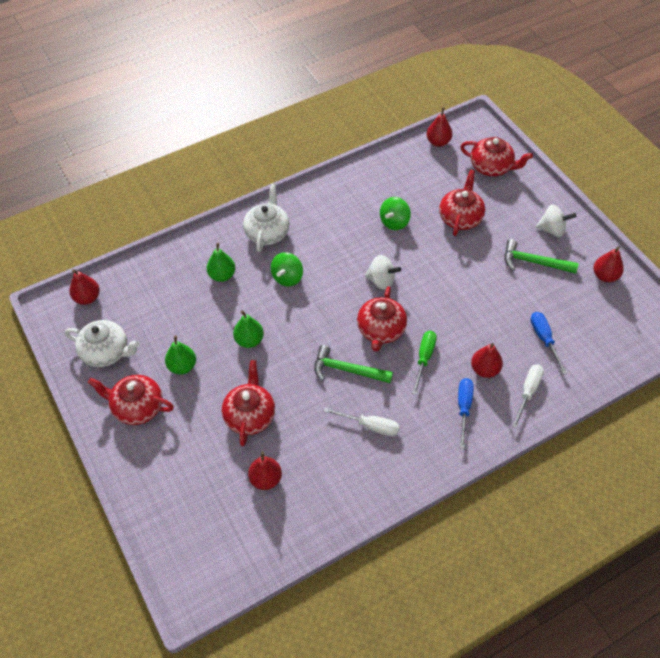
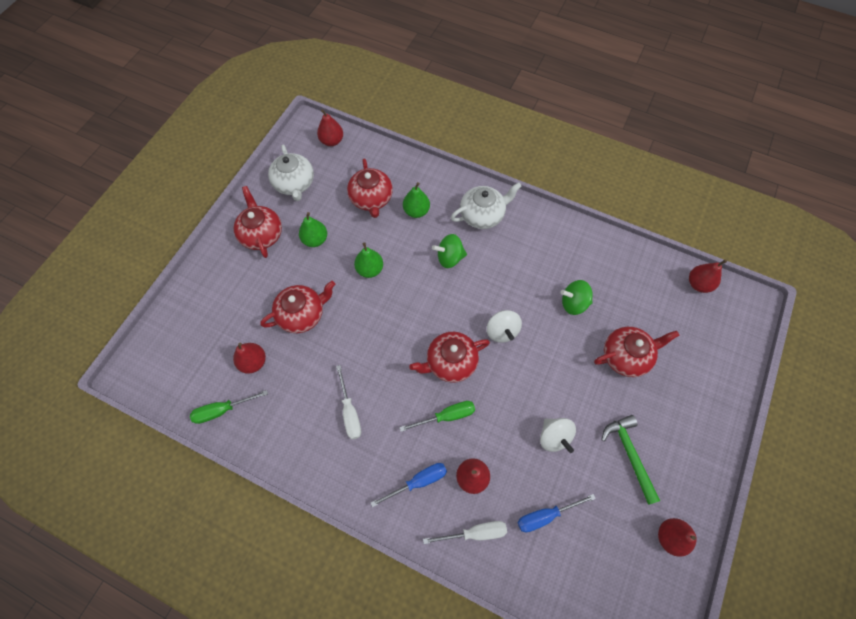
camera: 55 degrees right, 10 degrees up
(294, 528) = (222, 410): none -> green screwdriver
(347, 370) = (391, 360): green hammer -> none
(491, 167) = (712, 348): red teapot -> red teapot (371, 199)
(544, 339) = (545, 515): blue screwdriver -> blue screwdriver turned 150 degrees counterclockwise
(552, 230) = (684, 450): white spinning top -> white spinning top (554, 437)

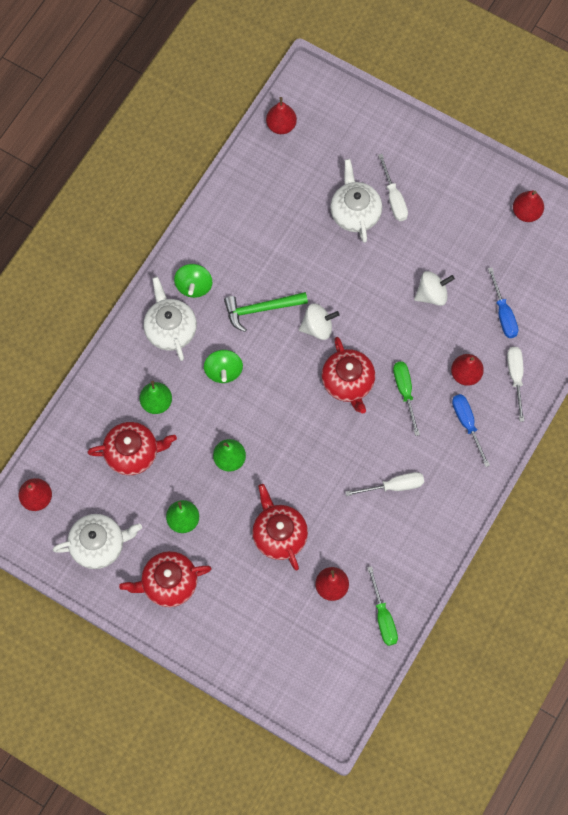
camera: 85 degrees left, 5 degrees up
(573, 303) = (292, 251): green spinning top -> green spinning top (194, 286)
(626, 356) = (355, 212): red teapot -> white teapot
(629, 454) = (452, 230): green hammer -> green hammer (261, 309)
(650, 392) = (394, 198): none -> white screwdriver

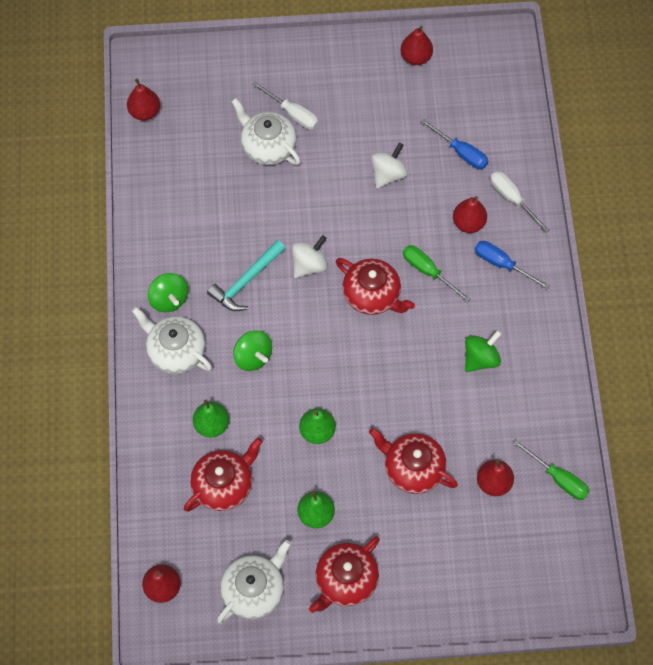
camera: 35 degrees left, 5 degrees down
(261, 309) = (246, 281): green hammer -> turquoise hammer
(394, 486) = (480, 358): white screwdriver -> green spinning top

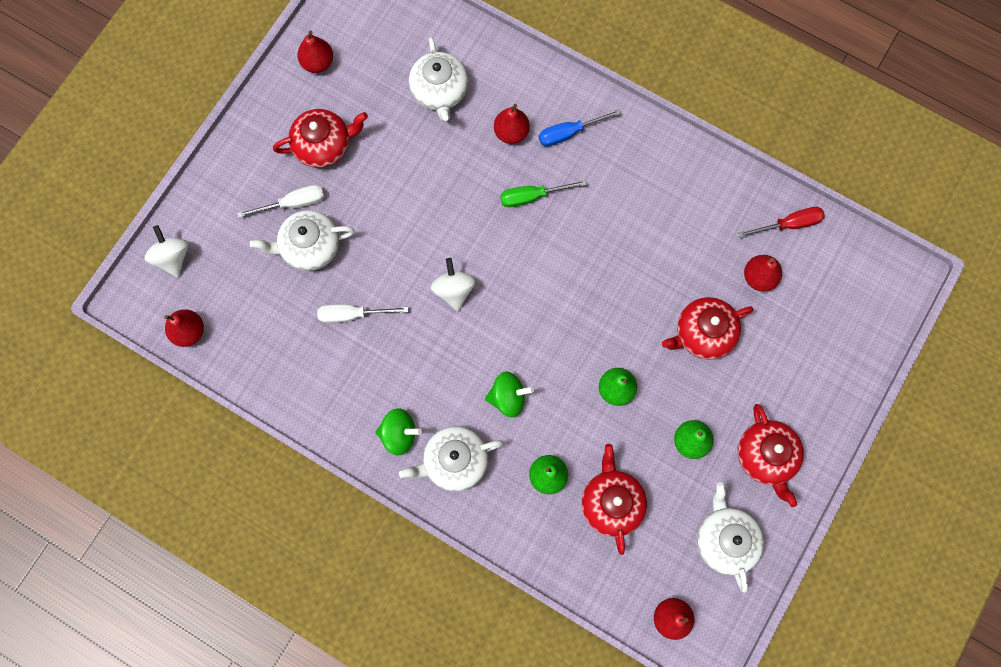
camera: 55 degrees left, 10 degrees up
(246, 281) = (430, 355): turquoise hammer -> none
(372, 295) = (521, 257): red teapot -> red teapot (324, 145)
(388, 174) = (415, 165): white spinning top -> white spinning top (172, 257)
(461, 152) = (439, 91): blue screwdriver -> white teapot
(480, 358) = (642, 210): green spinning top -> none
(512, 199) = (514, 82): white screwdriver -> white screwdriver (352, 315)
(558, 478) = (789, 224): green screwdriver -> red screwdriver

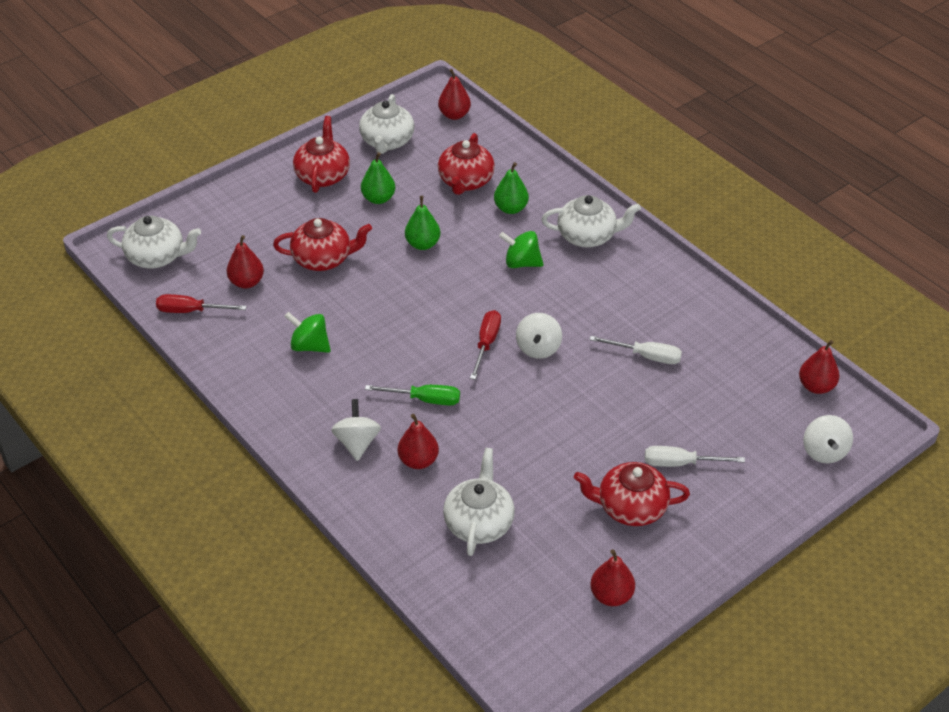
camera: 160 degrees left, 30 degrees down
(309, 247) = (673, 421): white teapot -> white teapot (157, 257)
(399, 434) = (630, 264): green spinning top -> green spinning top (309, 346)
(503, 279) = (486, 343): none -> red screwdriver
(569, 133) = (357, 443): blue screwdriver -> white spinning top

